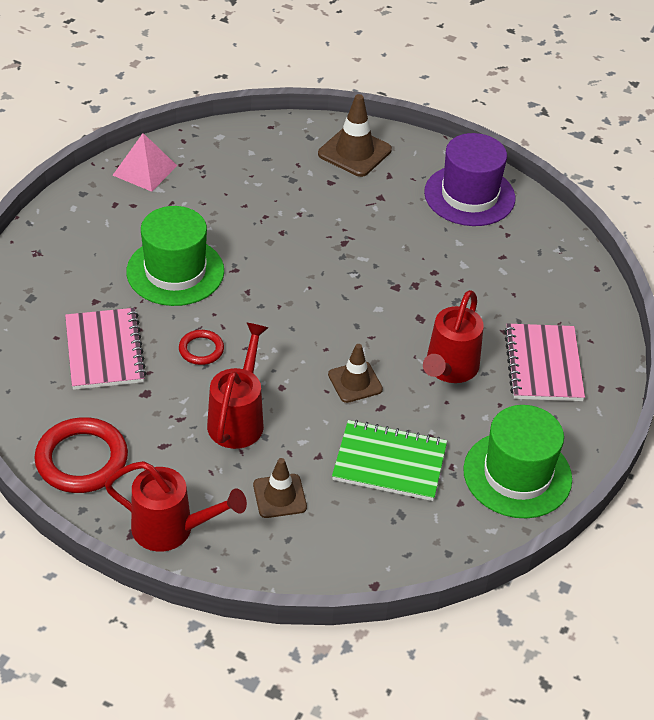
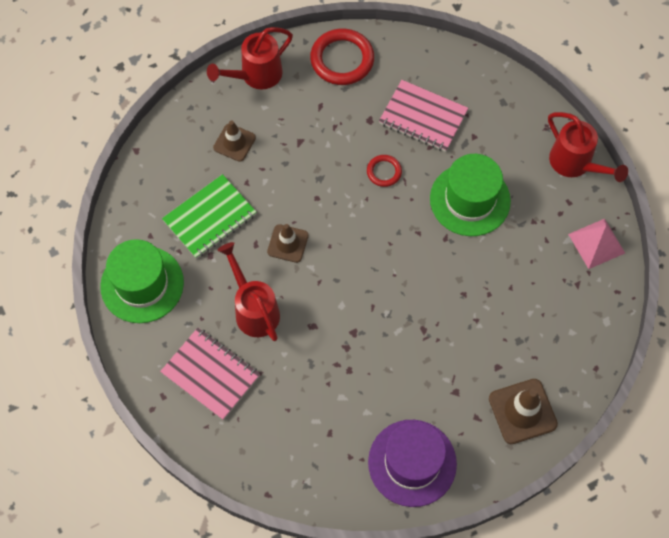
camera: 130 degrees right, 20 degrees up
(238, 419) = (309, 157): red watering can -> red watering can (575, 164)

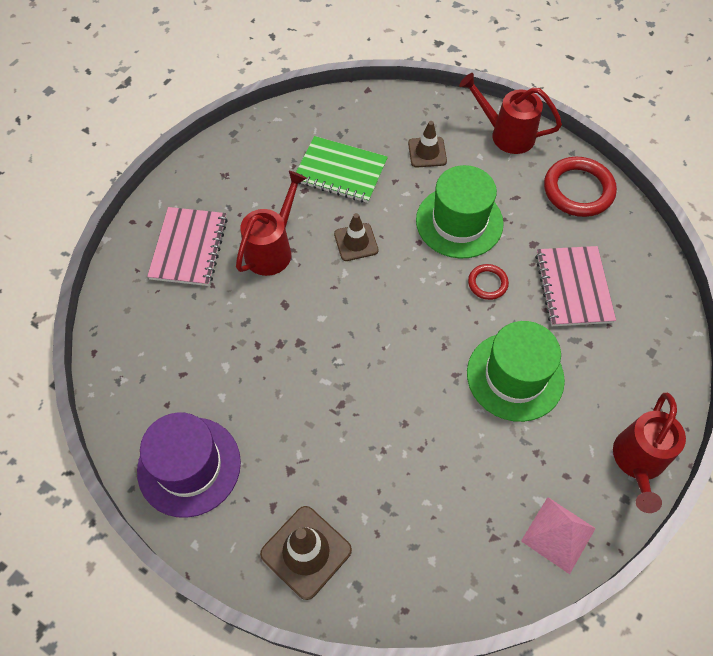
camera: 60 degrees right, 5 degrees down
(142, 284) = (245, 156): green hat -> green hat (459, 222)

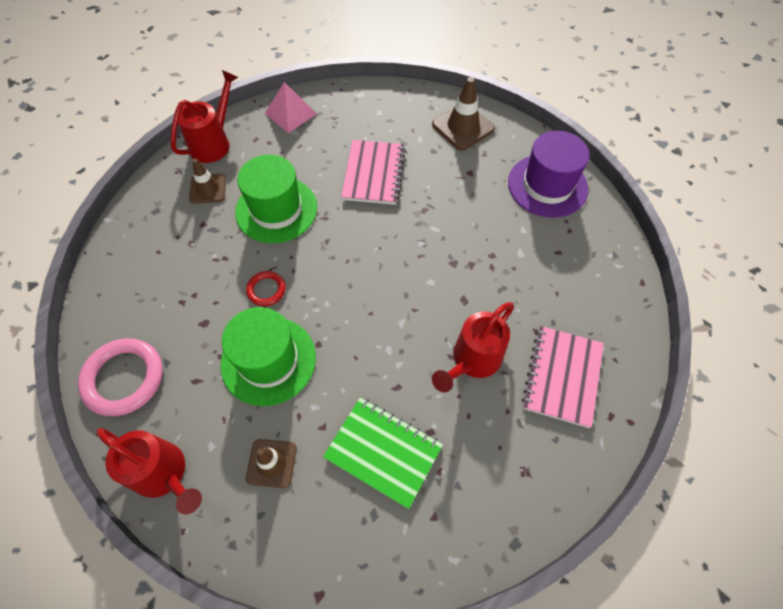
camera: 170 degrees left, 0 degrees up
(356, 242) = (383, 354): brown traffic cone -> brown traffic cone (208, 189)
(573, 287) = (189, 273): pink notebook -> pink notebook (374, 174)
(578, 190) = (124, 378): red ring -> pink ring

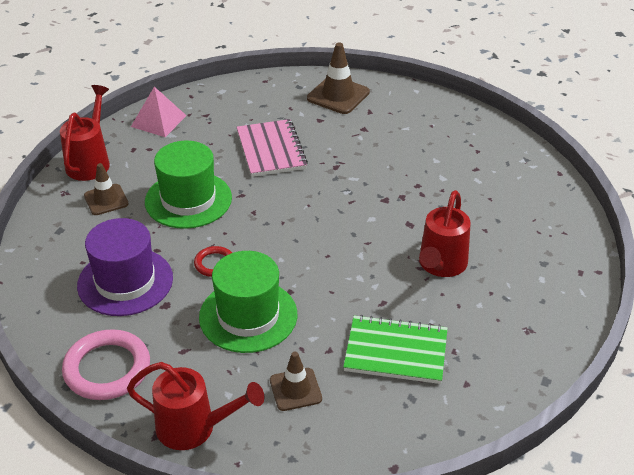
camera: 20 degrees left, 20 degrees down
(547, 185) = (440, 122): purple hat -> purple hat (125, 282)
(562, 376) = (525, 256): pink notebook -> none

